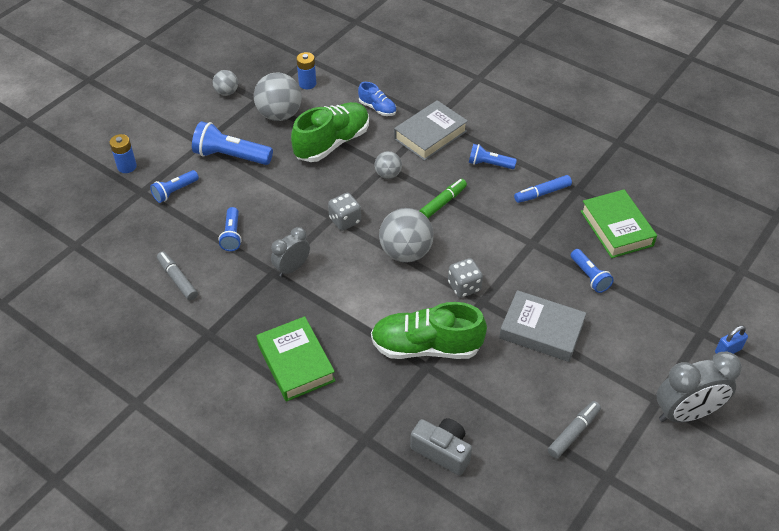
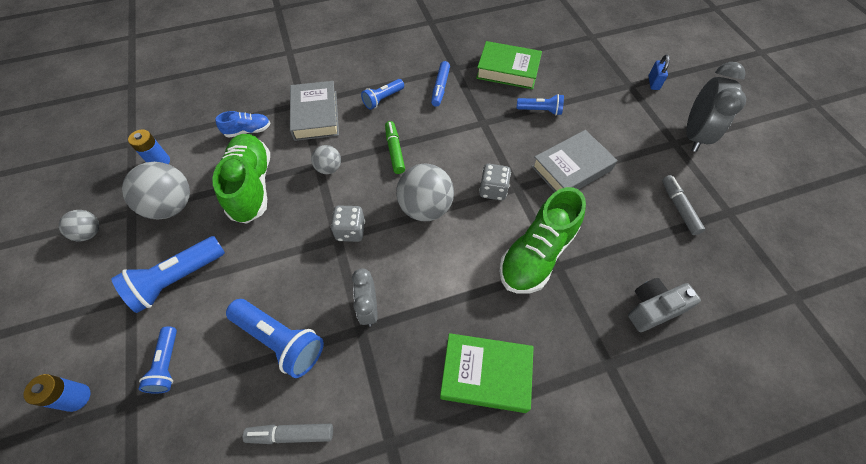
camera: 55 degrees left, 10 degrees up
(232, 235) = (280, 340): blue flashlight -> blue flashlight, size x1.67

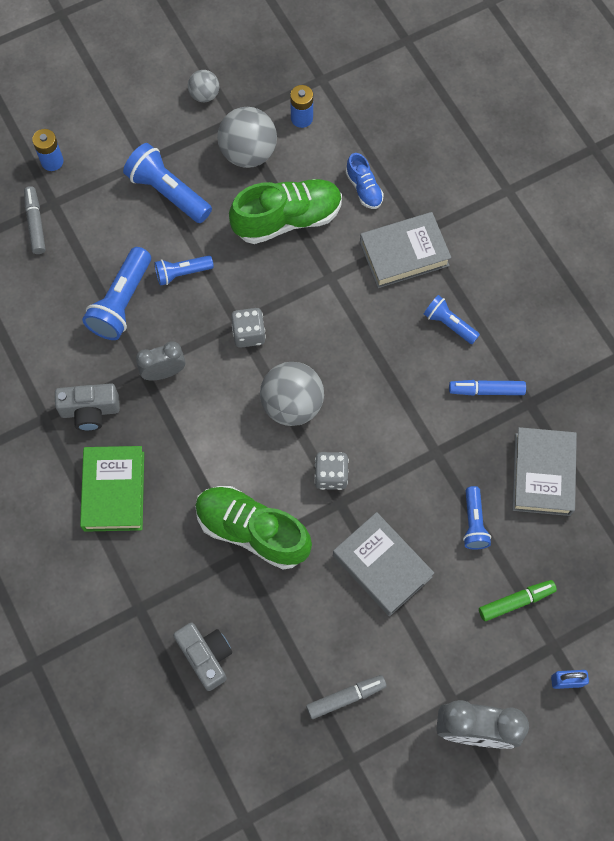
camera: 80 degrees right, 10 degrees up
(167, 364) = (88, 217): blue flashlight -> blue flashlight (182, 273)
(291, 434) = (42, 336): grey marker -> grey marker (35, 223)
(329, 168) = (327, 290): grey ball -> none
(393, 389) = (90, 411): none -> grey camera
(394, 151) = (367, 355): green marker -> green marker (516, 601)
(508, 70) = (542, 474): green book -> grey book

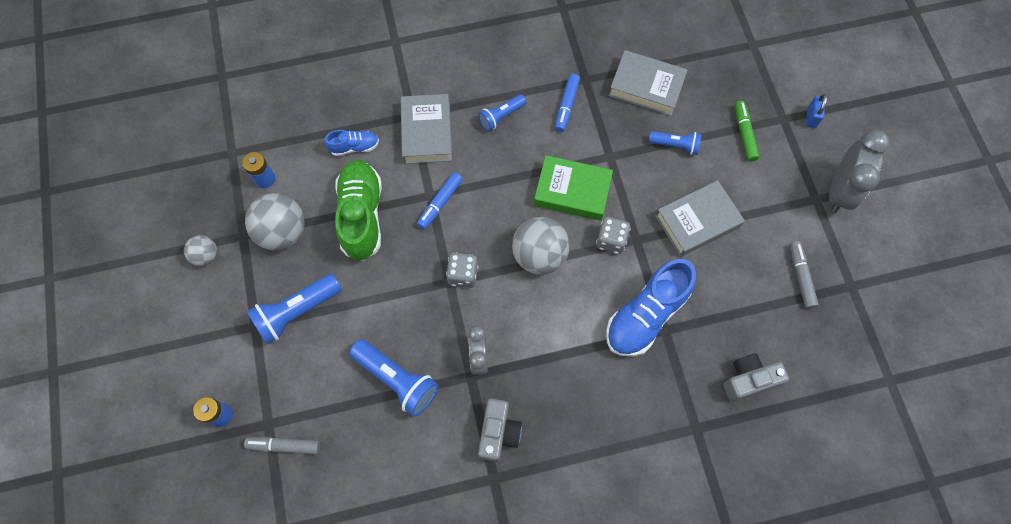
camera: 75 degrees left, 0 degrees up
(114, 491) = (582, 427): green book -> green book (572, 191)
(182, 273) = (384, 318): blue flashlight -> none
(252, 531) = (646, 315): green shoe -> blue shoe
(324, 290) = (440, 203): none -> blue marker

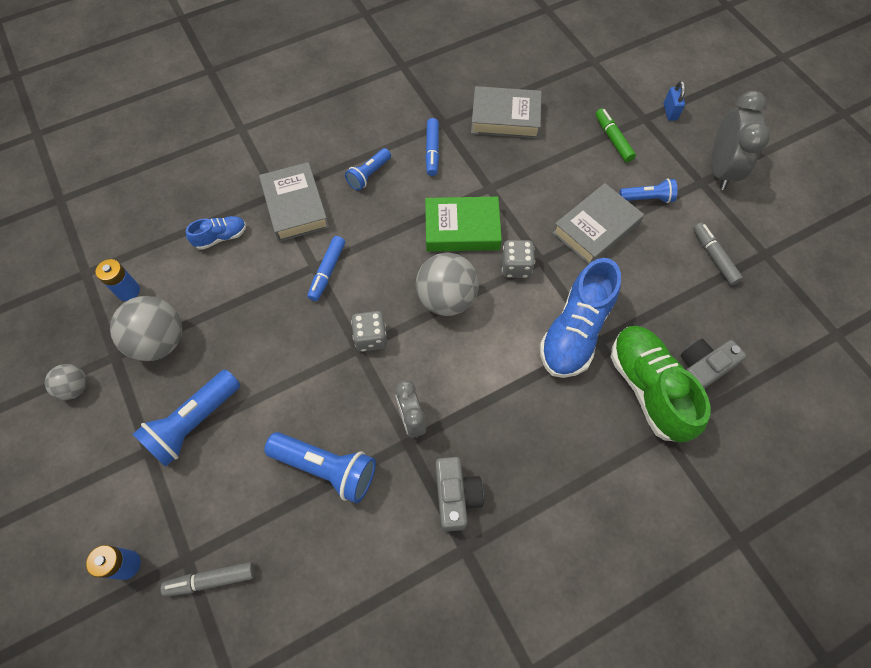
camera: 15 degrees left, 5 degrees down
(362, 216) = (245, 304): green shoe -> green shoe (648, 388)
(675, 145) = (550, 164): blue flashlight -> blue flashlight (647, 198)

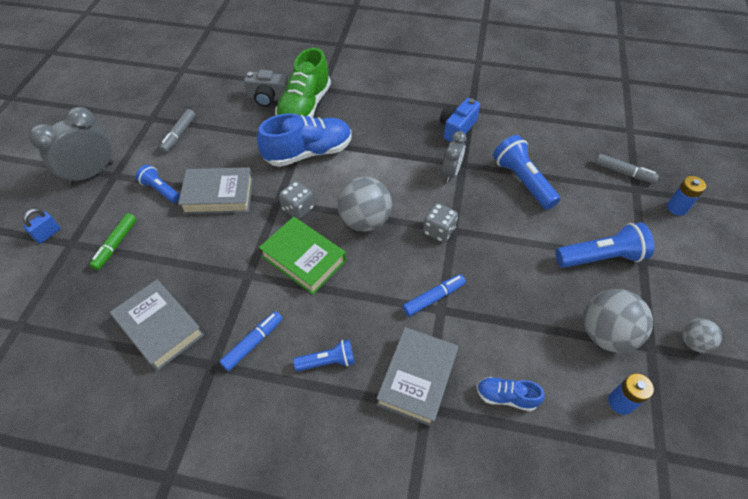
camera: 140 degrees left, 10 degrees down
(456, 496) = (457, 128): grey camera -> blue camera

